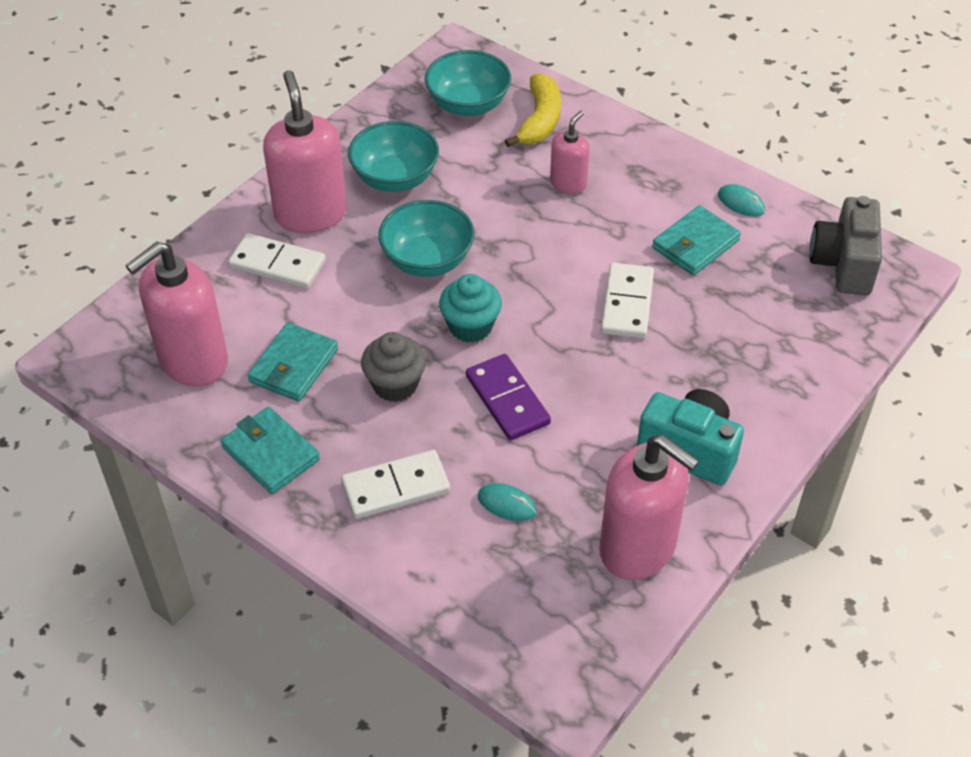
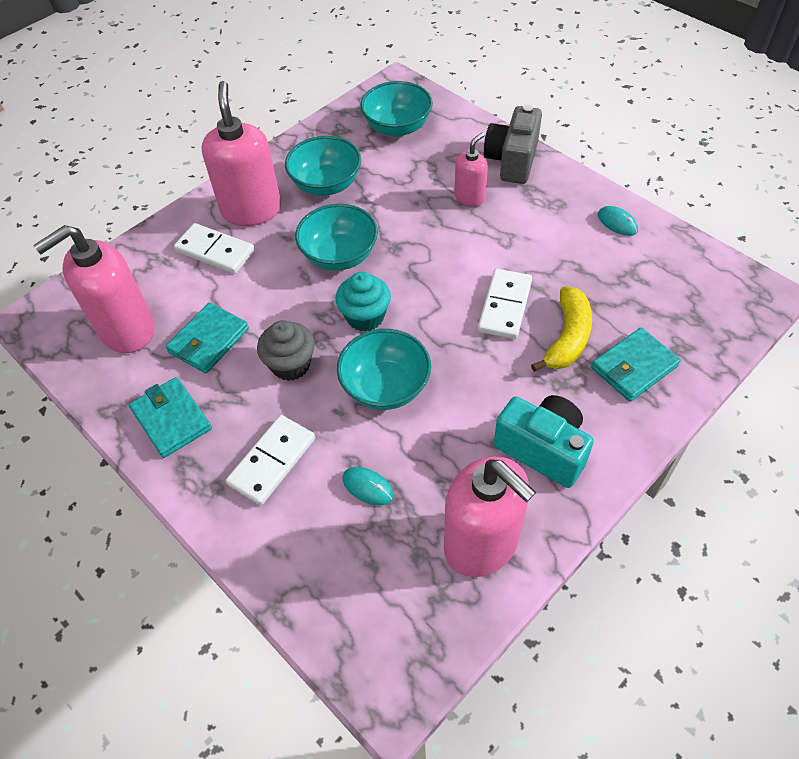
camera: 10 degrees right, 5 degrees up
(395, 487) = (272, 461): white domino -> white domino turned 45 degrees counterclockwise
(507, 400) = (385, 387): purple domino -> turquoise bowl
(539, 120) = (454, 143): yellow banana -> yellow banana (567, 337)
(695, 244) = (572, 257): turquoise wallet -> turquoise wallet (634, 367)
(843, 264) = (704, 283): grey camera -> grey camera (512, 161)

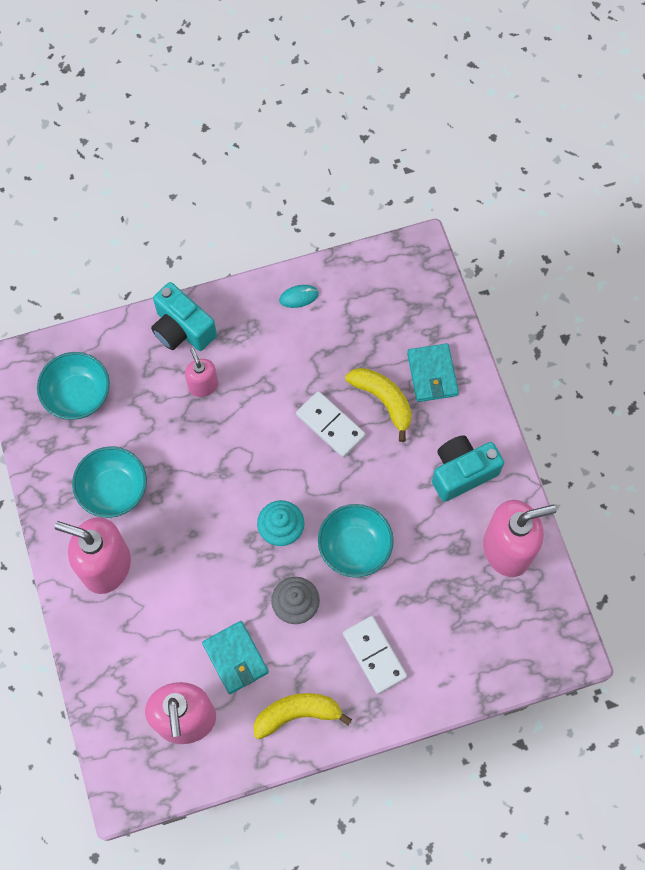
camera: 65 degrees left, 15 degrees up
(171, 419) = (297, 714): turquoise wallet -> yellow banana
(215, 251) = (137, 615): white domino -> none
(339, 255) = (205, 518): turquoise bowl -> none
(367, 487) = (429, 600): turquoise mouse -> none
(512, 161) = (182, 329): grey camera -> turquoise camera

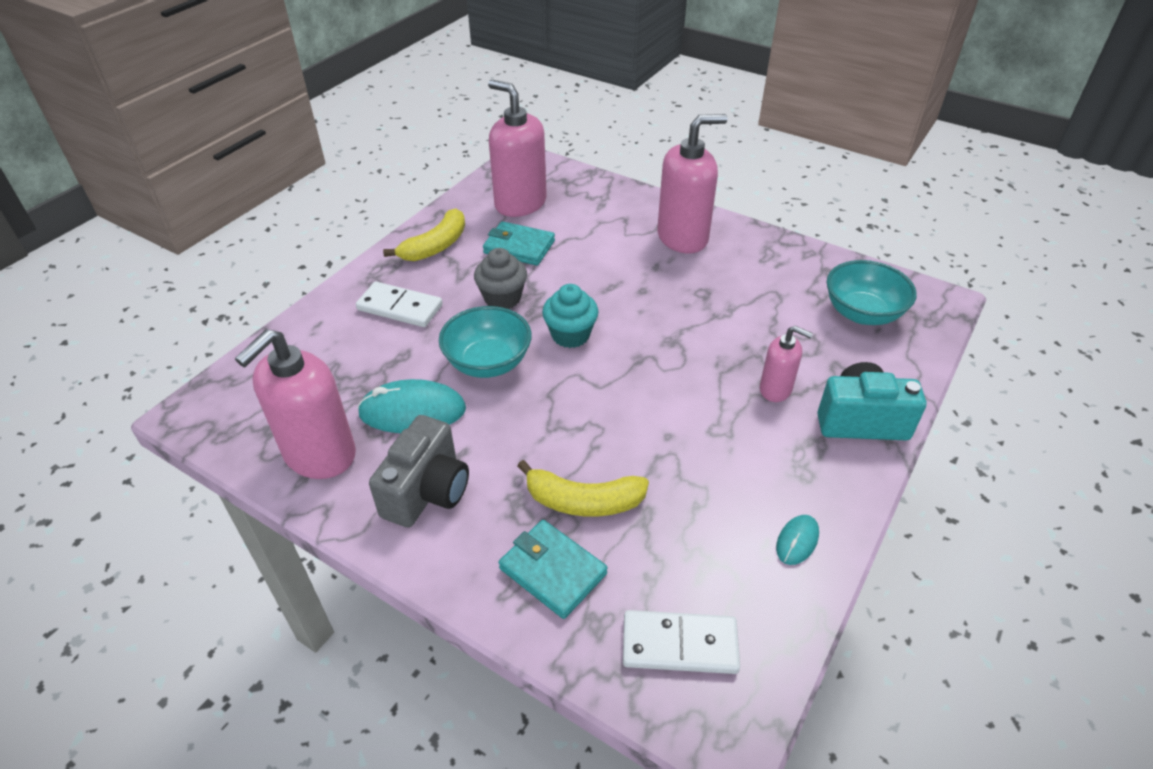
camera: 140 degrees right, 25 degrees down
(113, 490) = (741, 277): turquoise bowl -> none
(330, 425) = (615, 440): white domino -> white domino (679, 644)
(431, 541) = (412, 411): none -> turquoise mouse
(462, 472) = (427, 491): turquoise camera -> grey camera

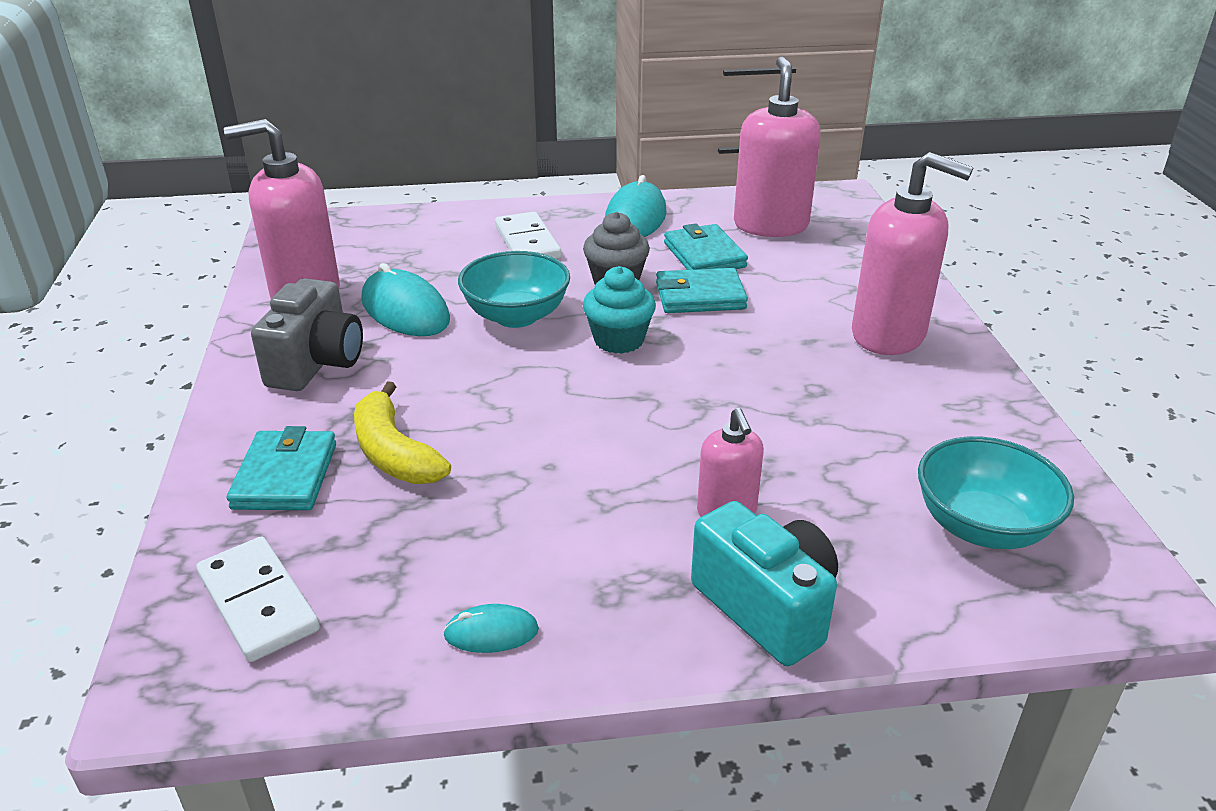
camera: 50 degrees right, 10 degrees down
(427, 491) = (316, 363): grey camera -> grey camera turned 60 degrees counterclockwise
(435, 246) = (635, 218): yellow banana -> turquoise mouse
(562, 276) = (700, 296): none -> turquoise wallet

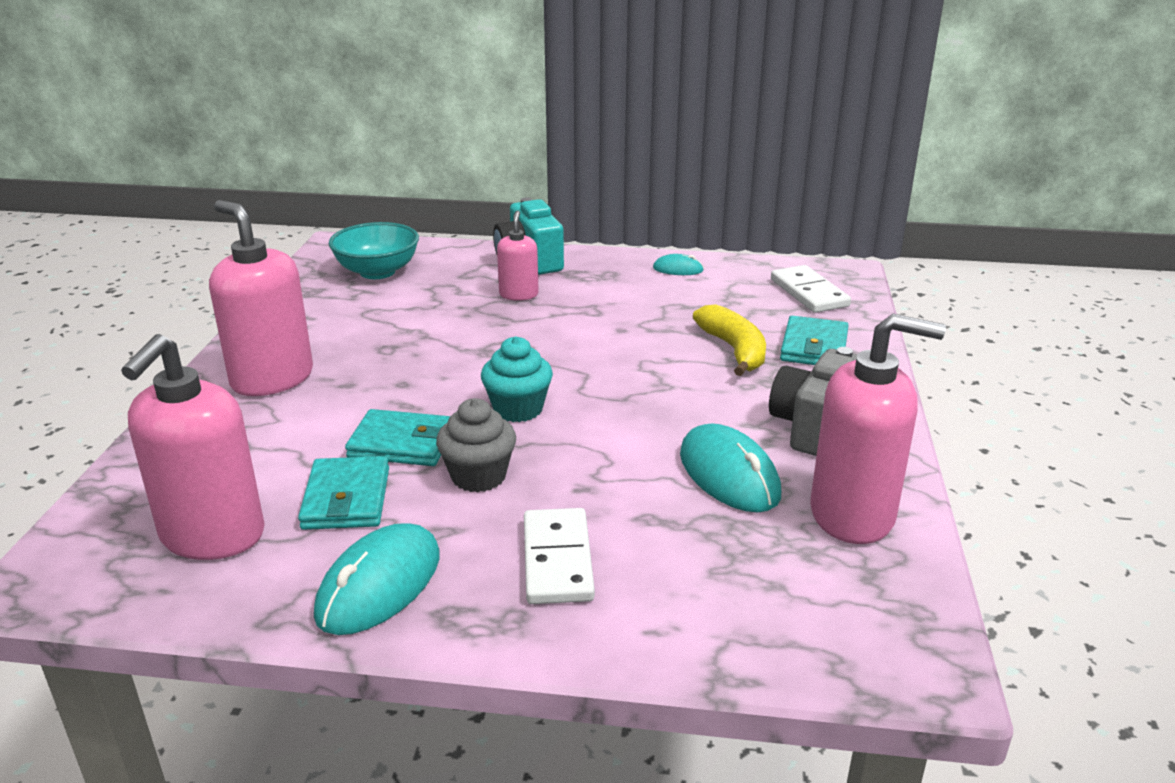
camera: 165 degrees left, 5 degrees down
(516, 316) = (608, 449): turquoise bowl -> none

